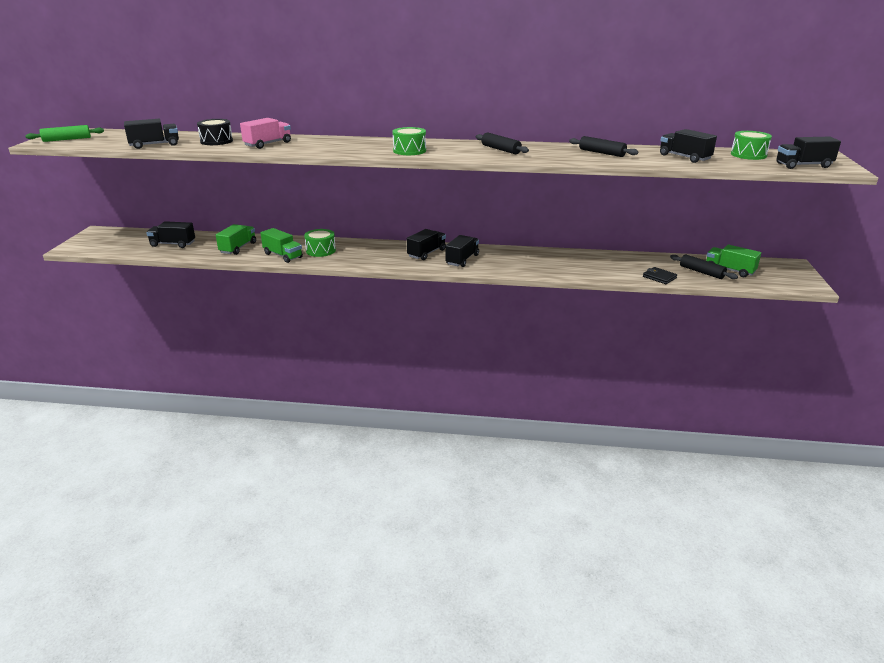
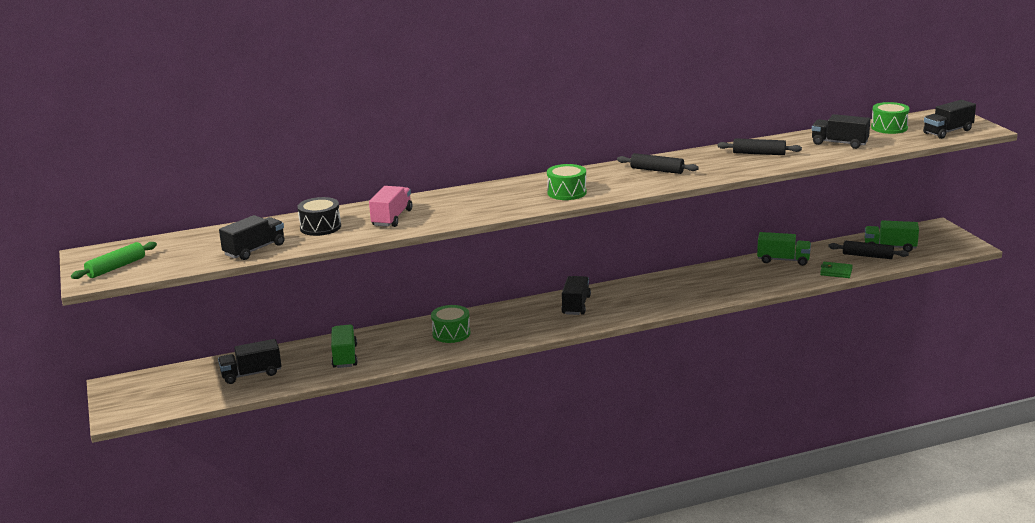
camera: 25 degrees left, 5 degrees down
(283, 255) = (415, 351): green truck -> green truck (783, 260)
(462, 260) = (624, 303): black truck -> none
(659, 277) = (836, 272): black wallet -> green wallet

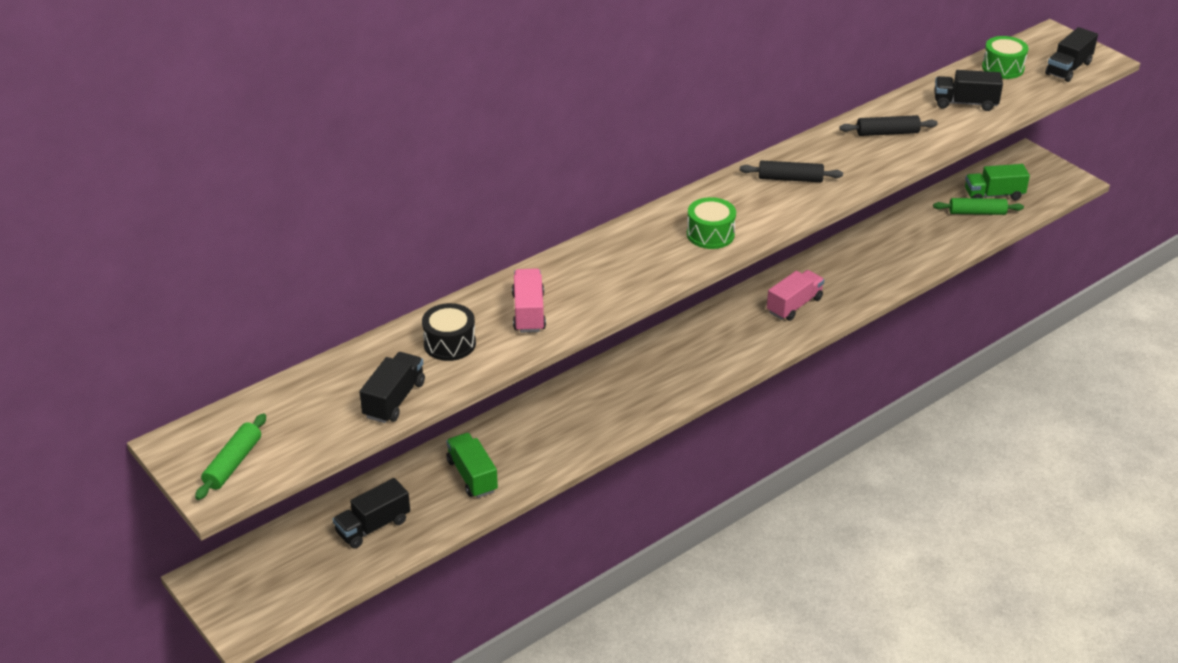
camera: 20 degrees left, 15 degrees up
(451, 333) = (579, 415): green drum -> none
(576, 305) = (699, 343): black truck -> none
(670, 293) = (794, 305): none -> pink truck
(783, 260) = (891, 233): green truck -> none
(836, 272) = (956, 243): green wallet -> none
(867, 256) = (977, 213): black rolling pin -> green rolling pin

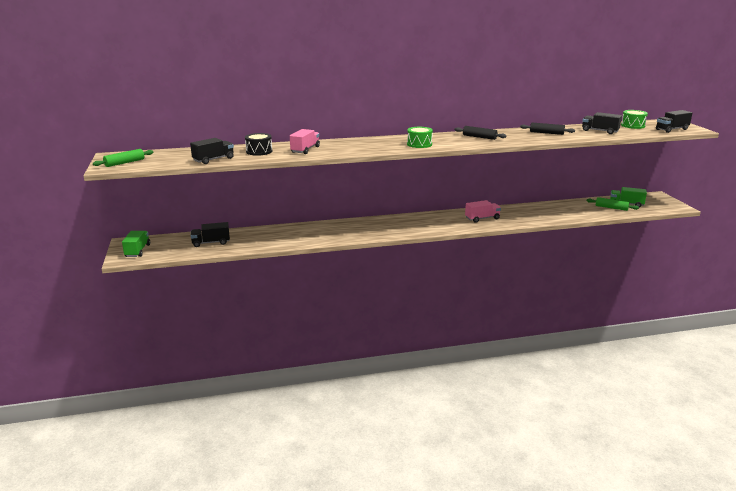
camera: 25 degrees right, 15 degrees down
(472, 476) = (271, 238): green truck -> green truck (137, 251)

